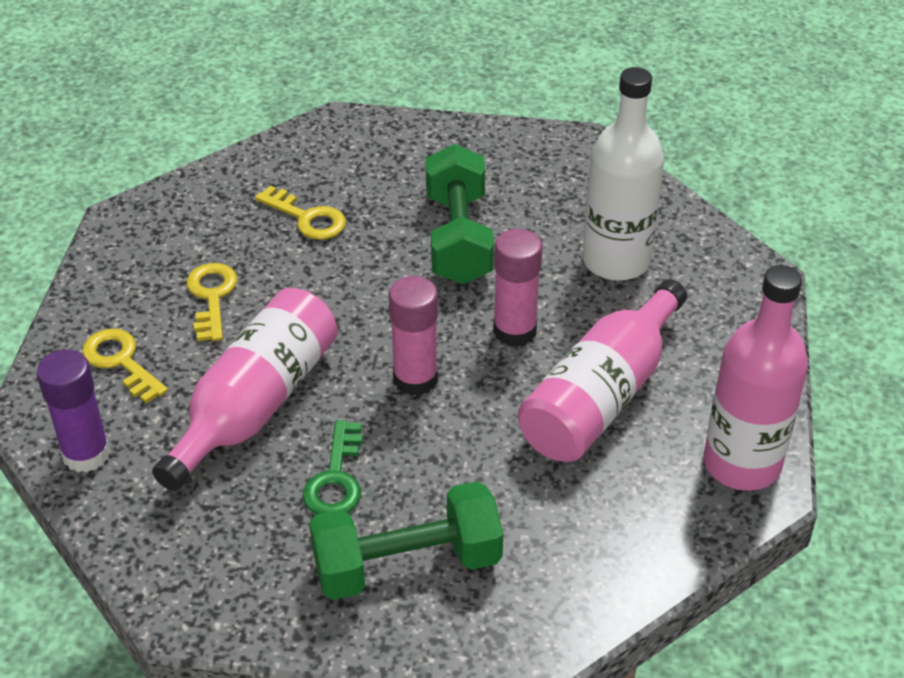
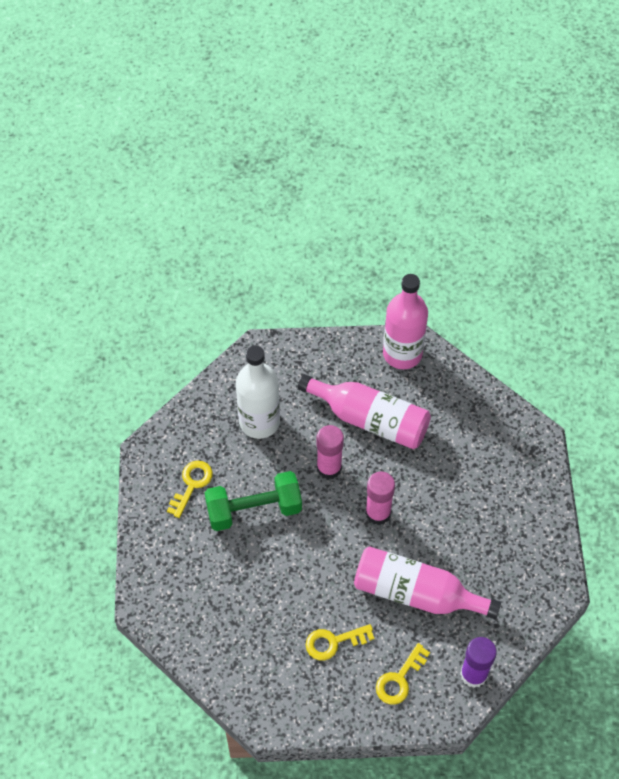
camera: 100 degrees left, 15 degrees up
(307, 218) = (249, 603): yellow key -> yellow key (191, 485)
(336, 478) = (458, 539): green key -> none
(407, 565) = (504, 494): green dumbbell -> none

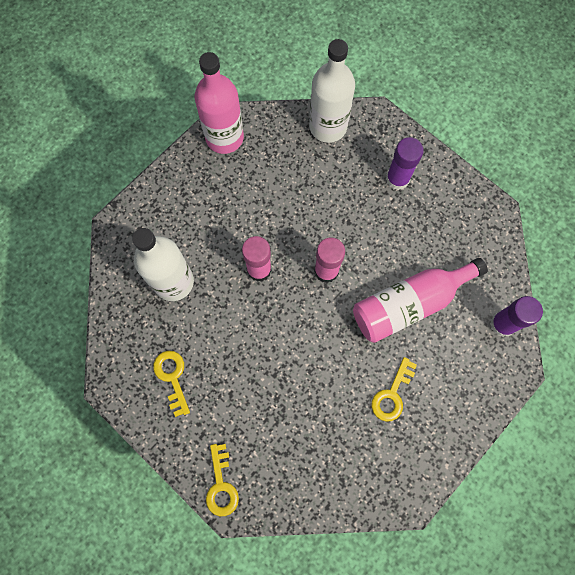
camera: 45 degrees left, 15 degrees up
(254, 510) = (238, 352): green dumbbell -> none
(370, 419) = (251, 207): pink bottle -> none
(399, 679) = (460, 376): yellow key -> yellow key (221, 485)
(491, 412) = (328, 126): none -> white bottle
(505, 497) = (397, 179): none -> purple glue stick

